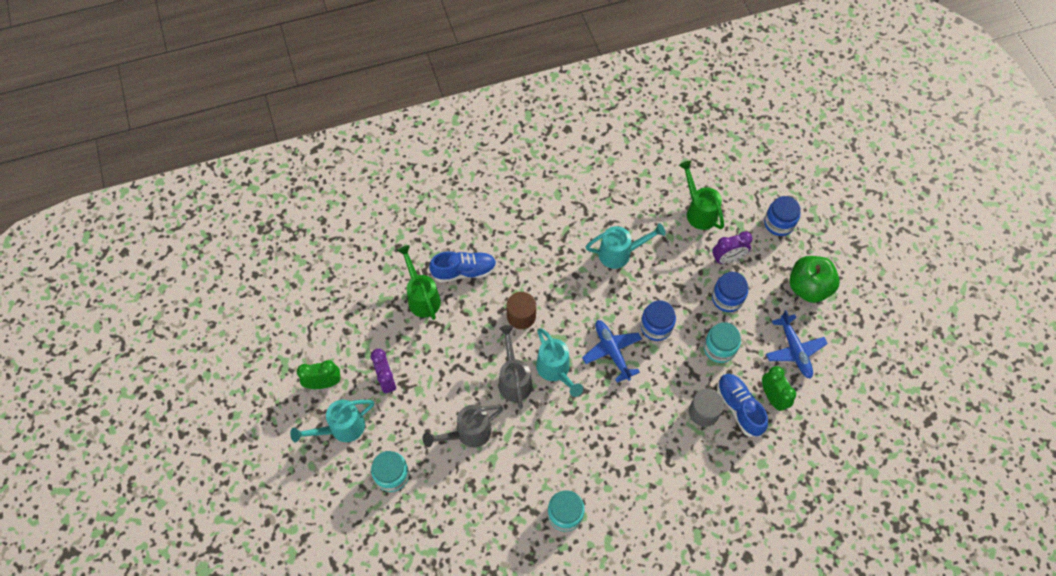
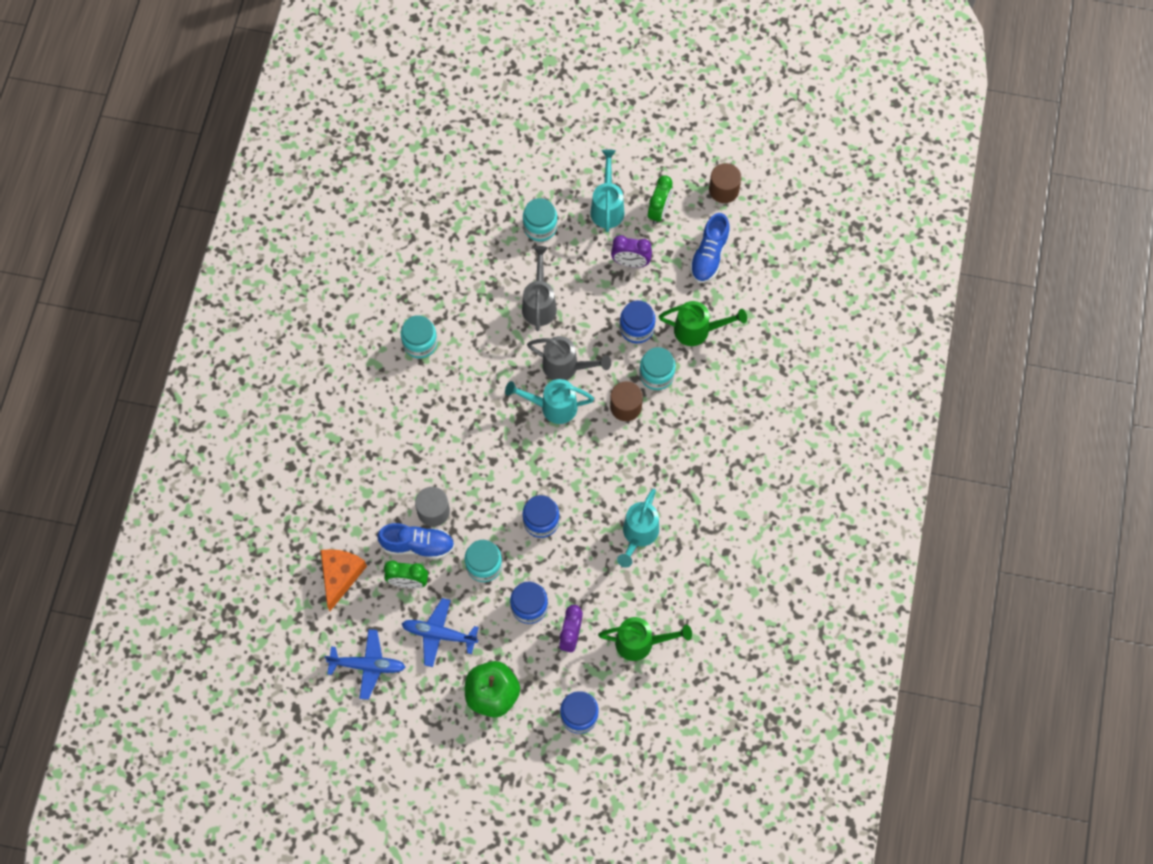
camera: 120 degrees right, 5 degrees up
(276, 342) = (724, 190): none -> brown cylinder
(446, 343) = (637, 328): none -> blue jar
(464, 271) = (703, 381): blue shoe -> blue shoe (709, 256)
(479, 307) = (656, 375): none -> turquoise jar
(612, 352) = (540, 466): blue plane -> blue plane (367, 665)
(806, 453) = (340, 576): none -> orange cheese

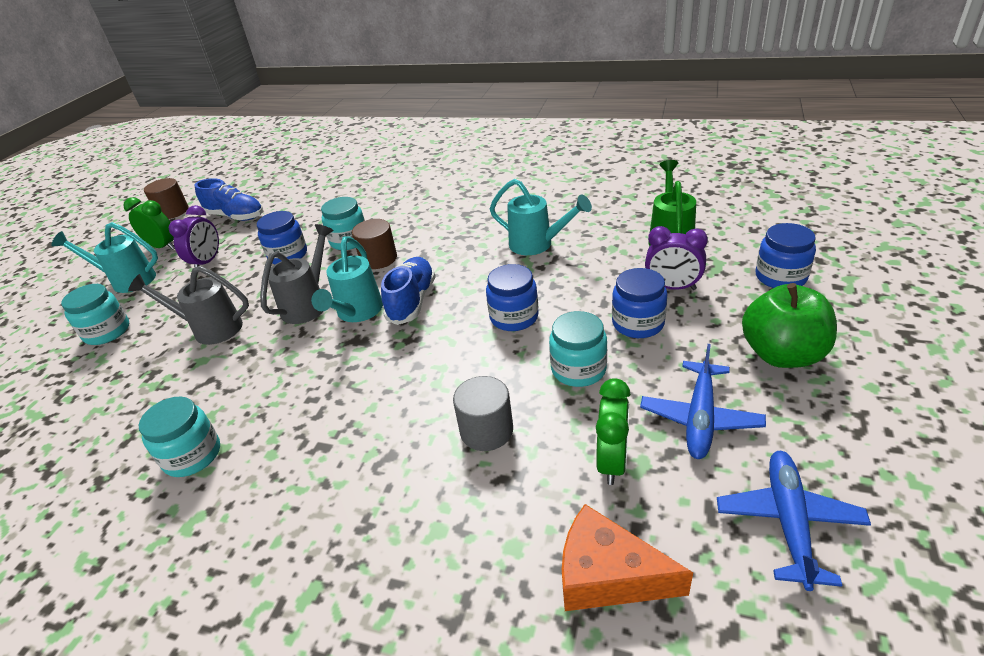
camera: 80 degrees left, 30 degrees down
(418, 545) = (545, 449): blue shoe -> blue shoe (412, 301)
(697, 330) = (312, 219): green watering can -> none

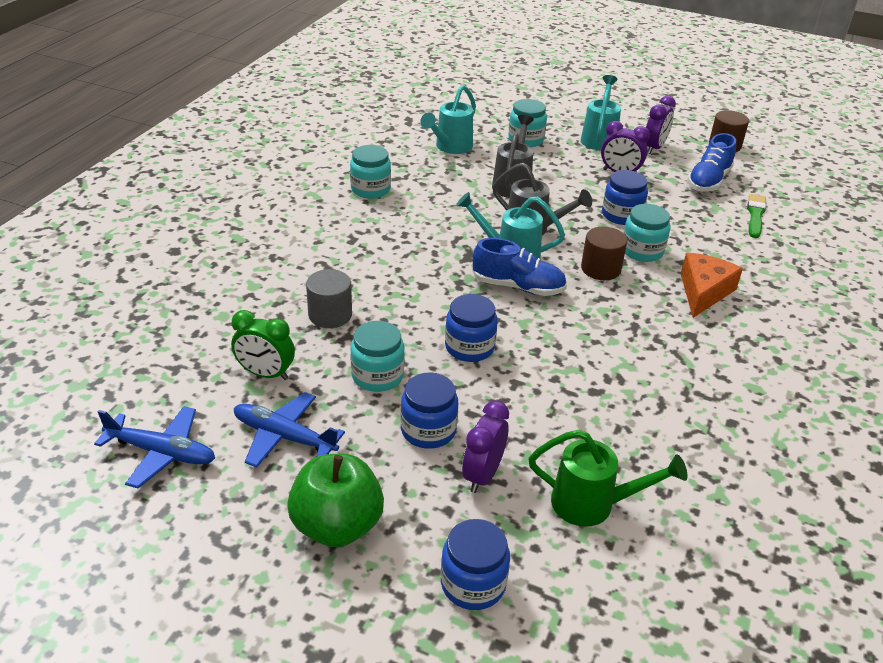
camera: 90 degrees right, 0 degrees up
(163, 246) = (654, 148): green clock -> purple clock
(296, 194) = (755, 215): none -> green brush
(537, 244) = (603, 383): turquoise watering can -> turquoise watering can (450, 147)
(607, 575) = (178, 352): orange cheese -> orange cheese (703, 292)

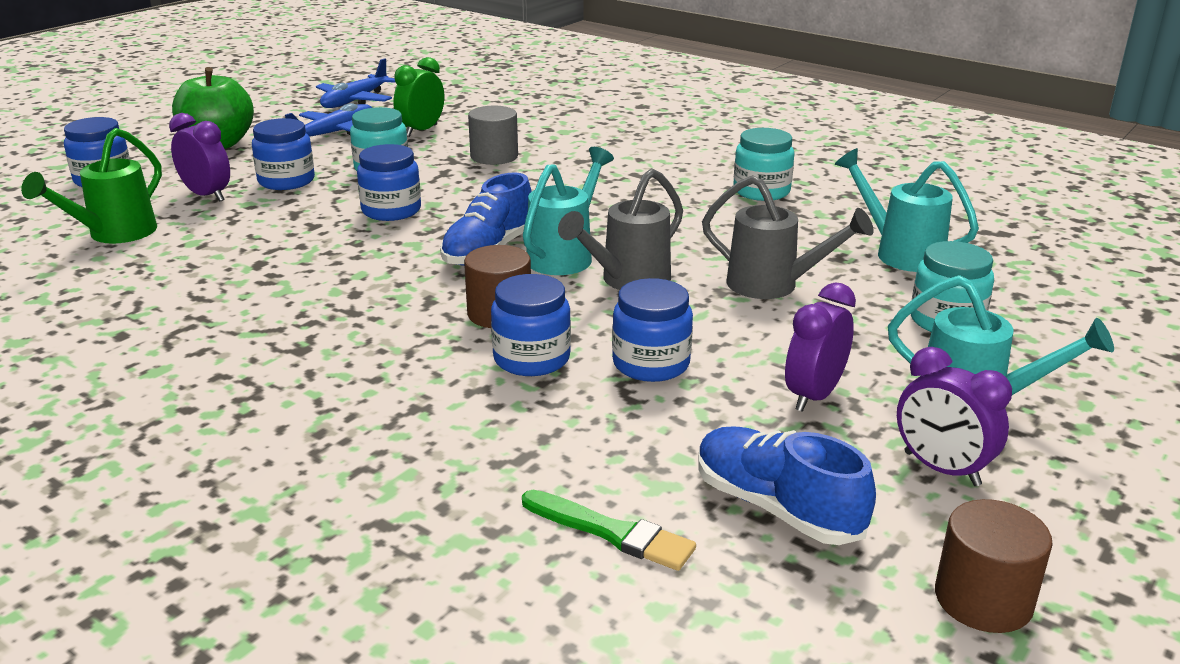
camera: 105 degrees right, 10 degrees down
(642, 251) = (531, 358): turquoise jar -> blue jar
(703, 292) = (390, 388): orange cheese -> none

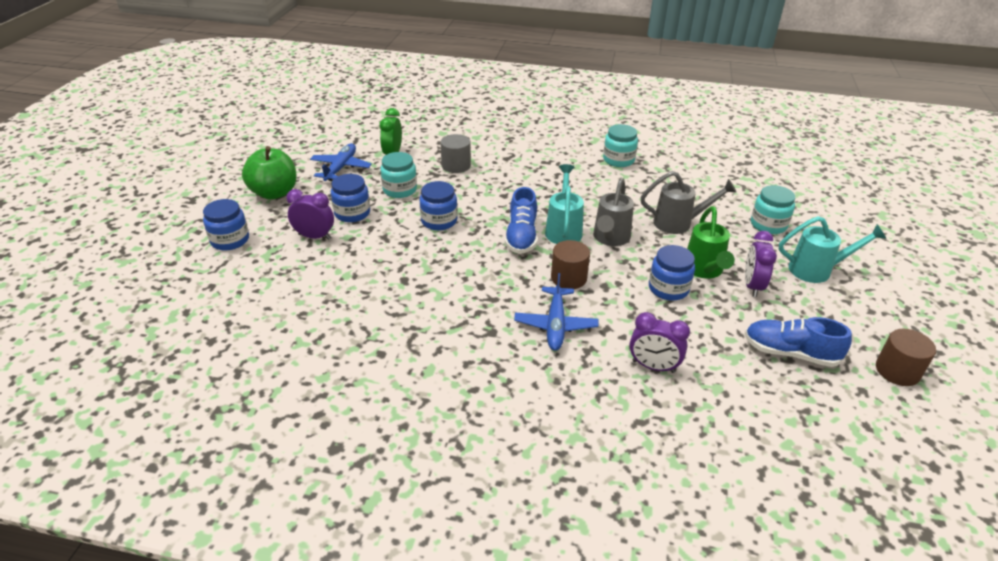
camera: 25 degrees left, 10 degrees up
(114, 234) = (290, 282): green watering can -> green watering can (704, 270)
(355, 101) = (325, 137): blue plane -> blue plane (555, 324)
(531, 358) = (612, 302): blue jar -> none
(612, 532) = (739, 390): green brush -> none
(900, 253) = (716, 187): turquoise watering can -> none
(941, 469) = (832, 310): purple clock -> purple clock (653, 366)

